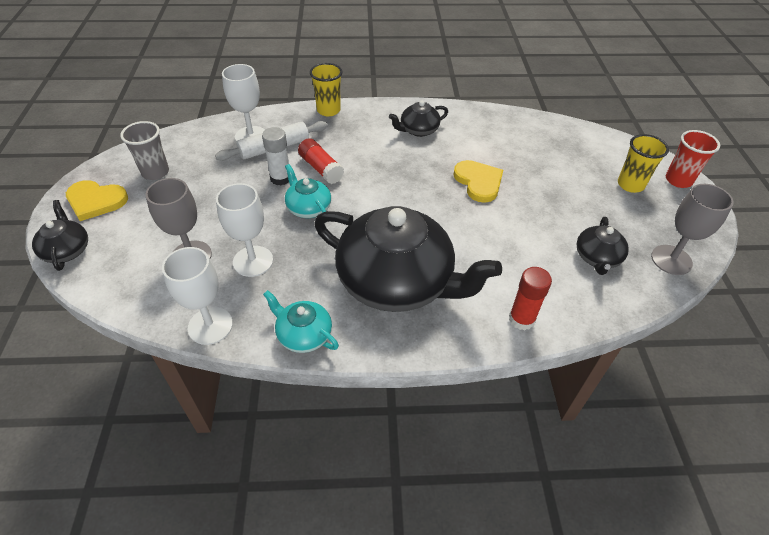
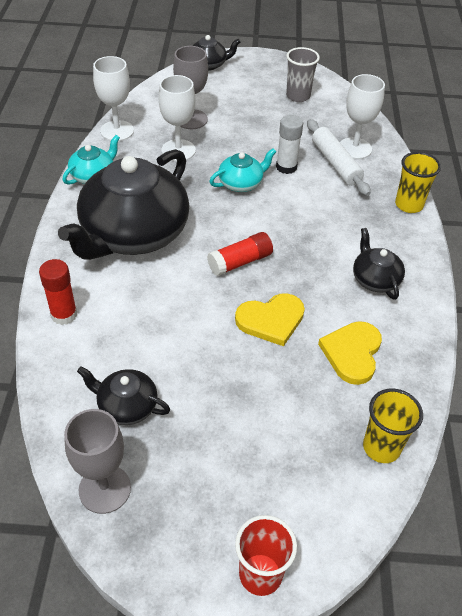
camera: 95 degrees right, 0 degrees up
(96, 201) = (262, 71): yellow heart -> yellow heart (352, 353)
(321, 168) = (300, 194): red glue stick -> red glue stick (240, 262)
(630, 185) = (254, 496): yellow cup -> yellow cup (381, 447)

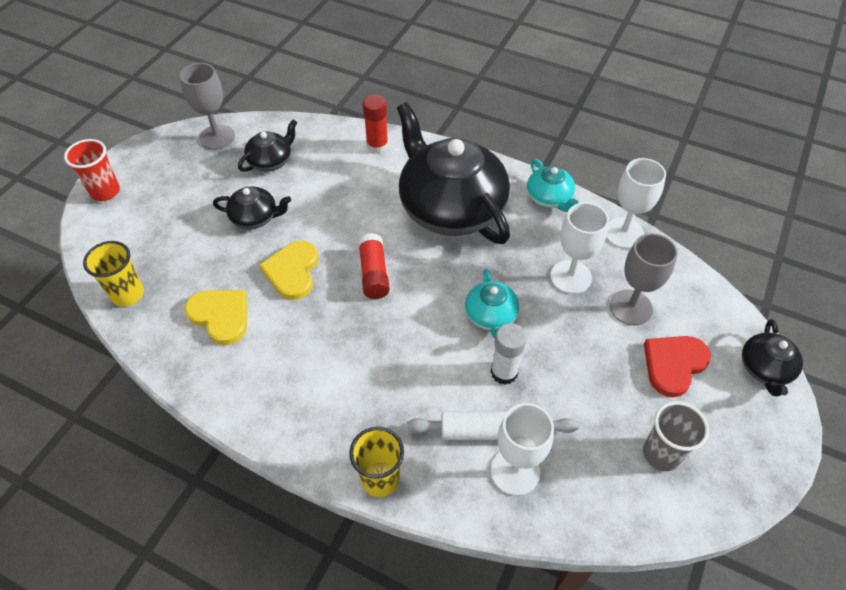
camera: 115 degrees right, 5 degrees up
(229, 97) = (673, 364): none -> red heart
(375, 279) = (289, 378): black teapot -> black teapot (255, 217)

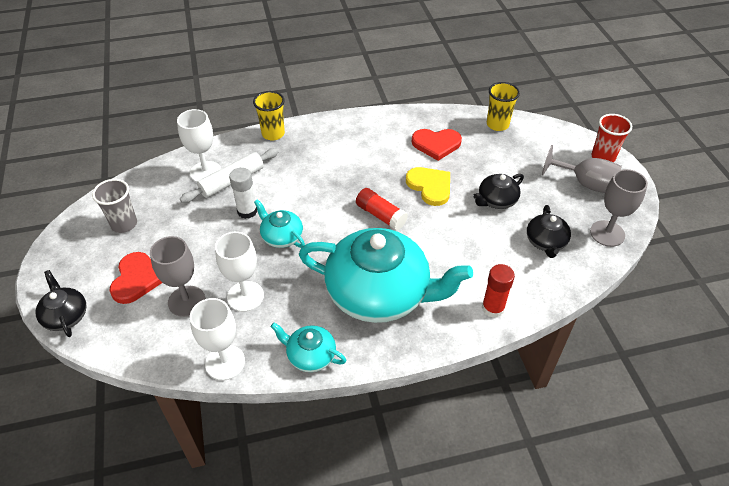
camera: 140 degrees right, 5 degrees down
(162, 181) = (585, 183): none -> grey goblet
(221, 316) = (436, 144): yellow heart -> red heart
(450, 207) = (380, 293): black teapot -> turquoise teapot

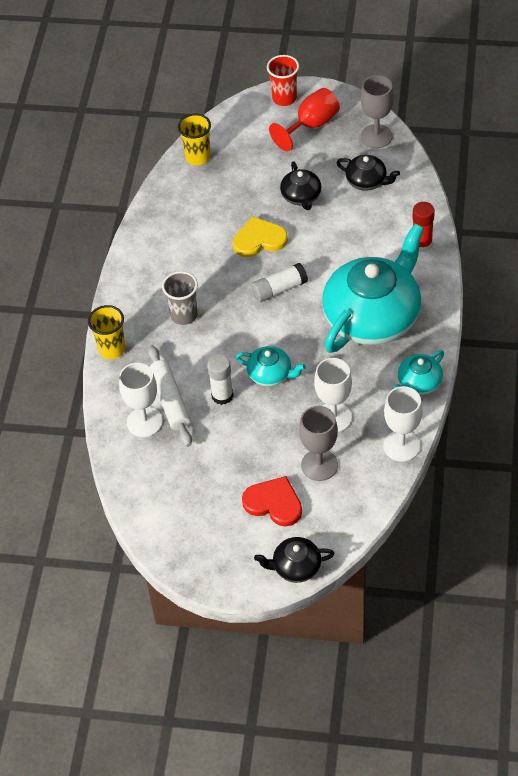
camera: 65 degrees left, 5 degrees up
(124, 224) = (190, 506): grey cup -> grey cup (184, 315)
(281, 236) = (270, 374): turquoise teapot -> turquoise teapot turned 135 degrees counterclockwise
(381, 215) = (279, 289): red glue stick -> white glue stick
(436, 144) = (201, 215): red heart -> none
(585, 183) = (311, 125): grey goblet -> red goblet

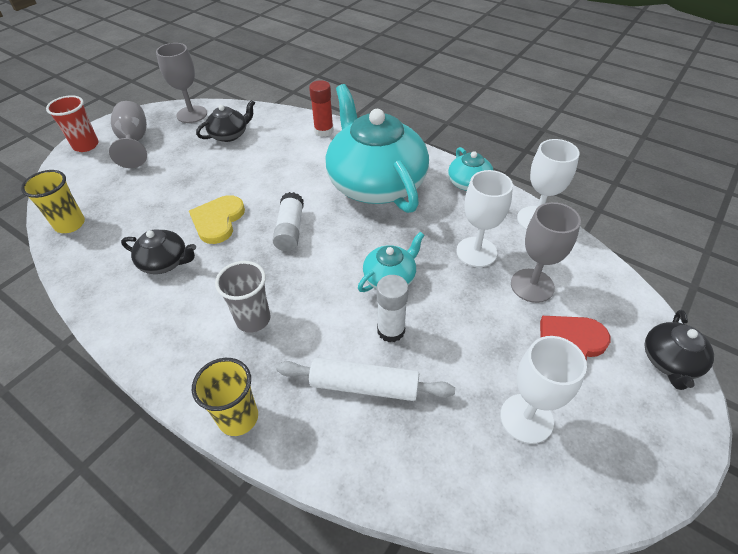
camera: 65 degrees left, 5 degrees down
(144, 422) = (379, 430): white goblet -> white goblet (526, 418)
(301, 196) = (201, 175): black teapot -> black teapot (165, 262)
(311, 125) = (134, 142): red goblet -> grey goblet

